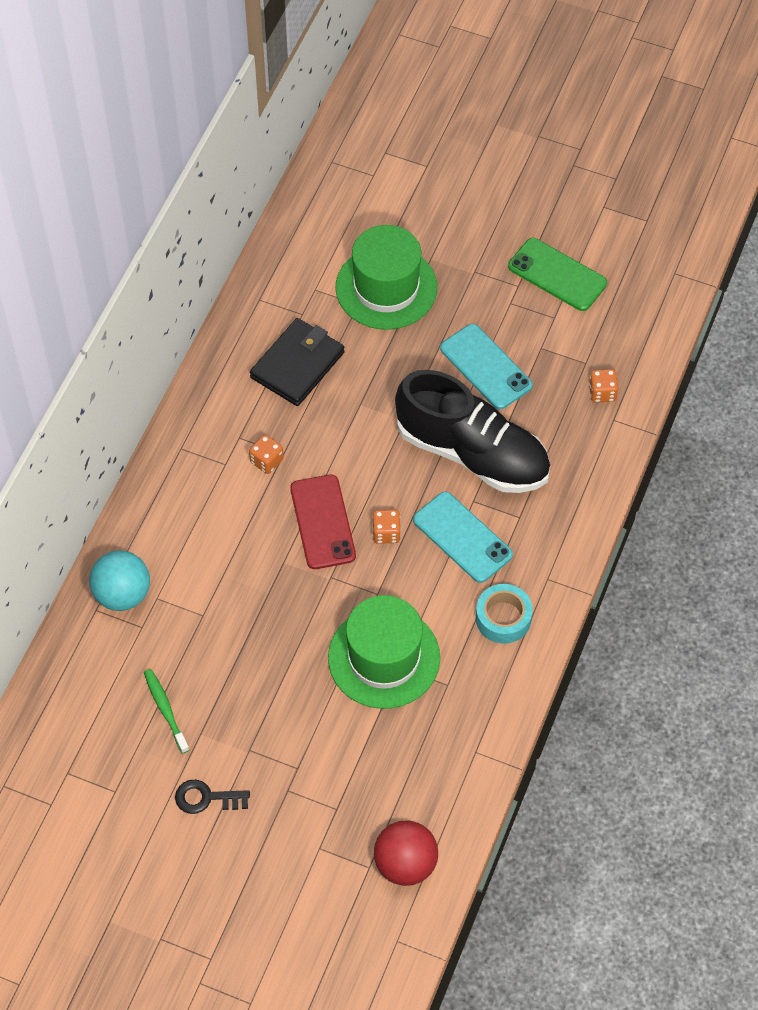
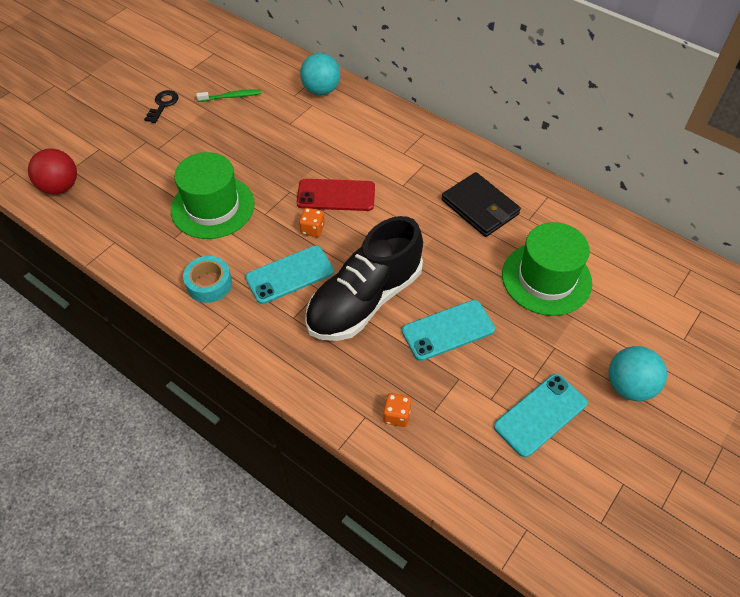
camera: 105 degrees right, 5 degrees down
(266, 461) = (398, 175): orange dice -> none
(499, 207) = (629, 386): none -> turquoise ball
(557, 275) = (540, 414): green phone -> turquoise phone

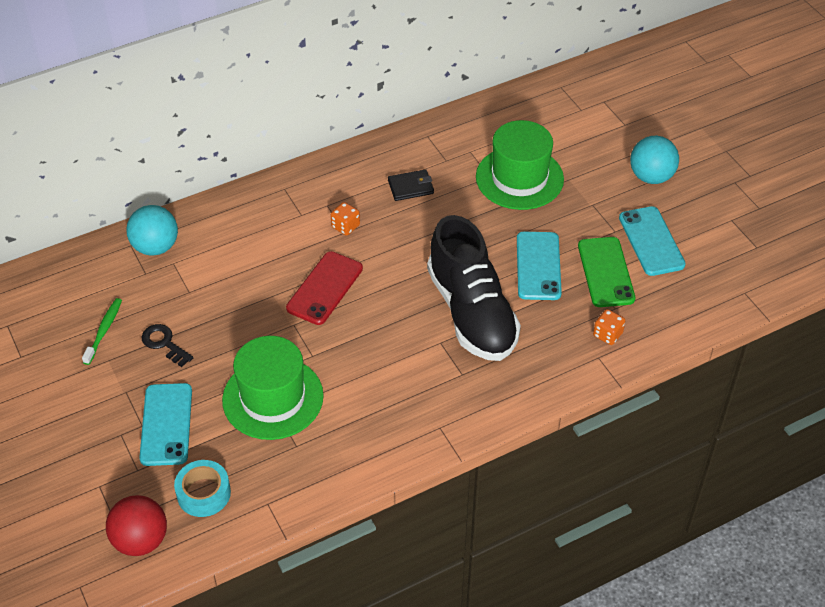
camera: 65 degrees left, 5 degrees down
(163, 105) = (67, 401): black key -> black key (164, 343)
(209, 284) = (380, 430): turquoise tape -> turquoise tape (203, 493)
(290, 275) = (408, 360): turquoise phone -> turquoise phone (166, 424)
(312, 229) = (359, 322): orange dice -> orange dice (345, 226)
(474, 388) = (606, 272): none -> green phone
(480, 207) = (411, 187): black wallet -> black wallet, size x0.59

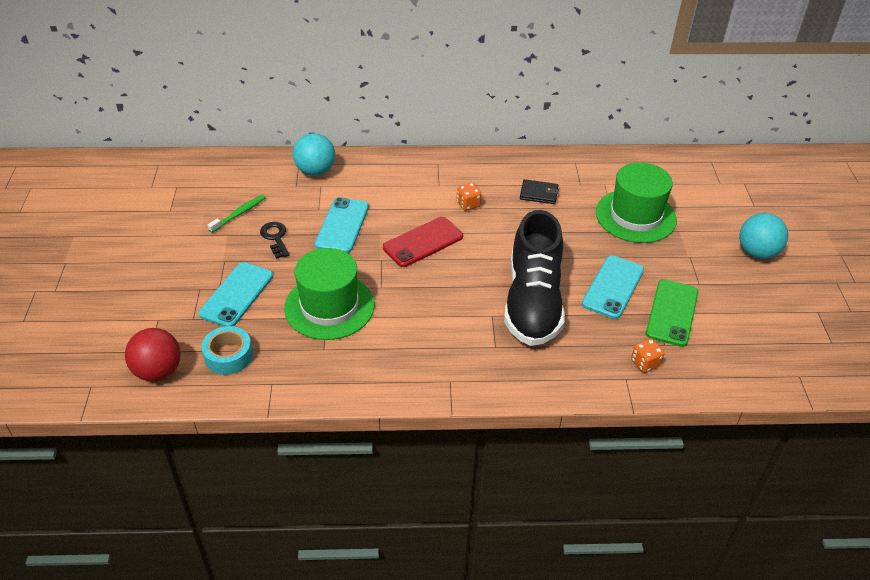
camera: 25 degrees right, 5 degrees down
(651, 241) = (729, 303): turquoise phone -> turquoise phone (342, 225)

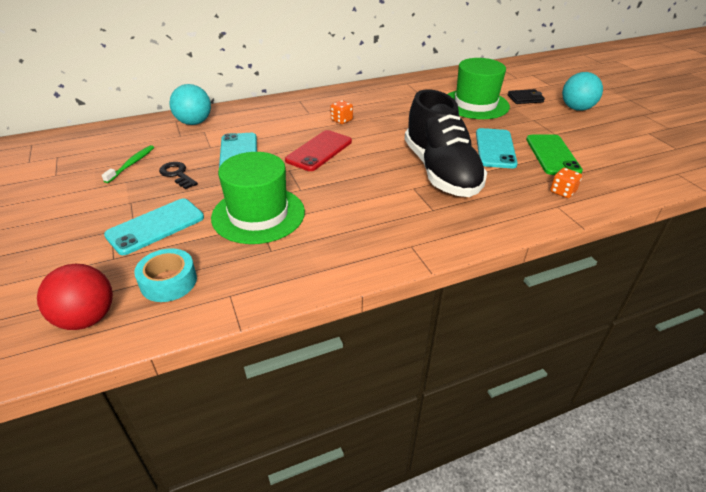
camera: 20 degrees left, 5 degrees down
(237, 295) = (156, 226): turquoise phone -> turquoise phone turned 45 degrees clockwise
(539, 194) = (393, 104): black wallet -> black wallet (525, 98)

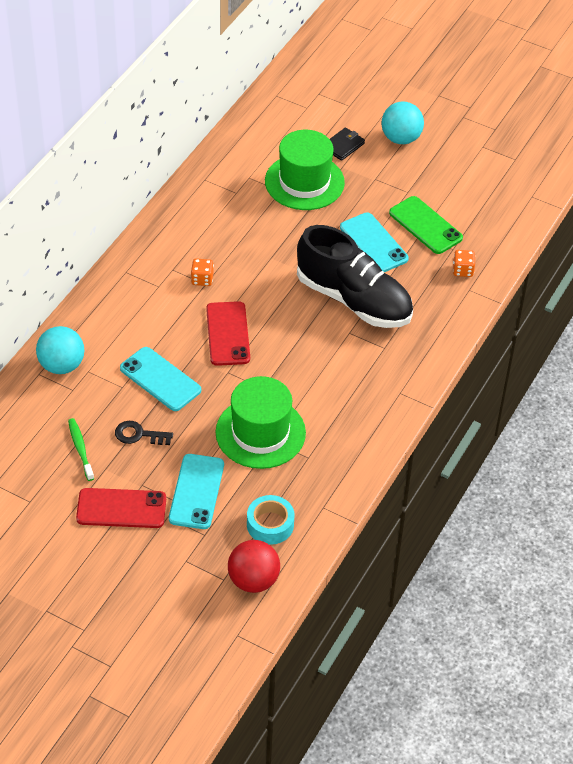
camera: 40 degrees left, 10 degrees up
(94, 208) = (121, 508): none -> red phone

